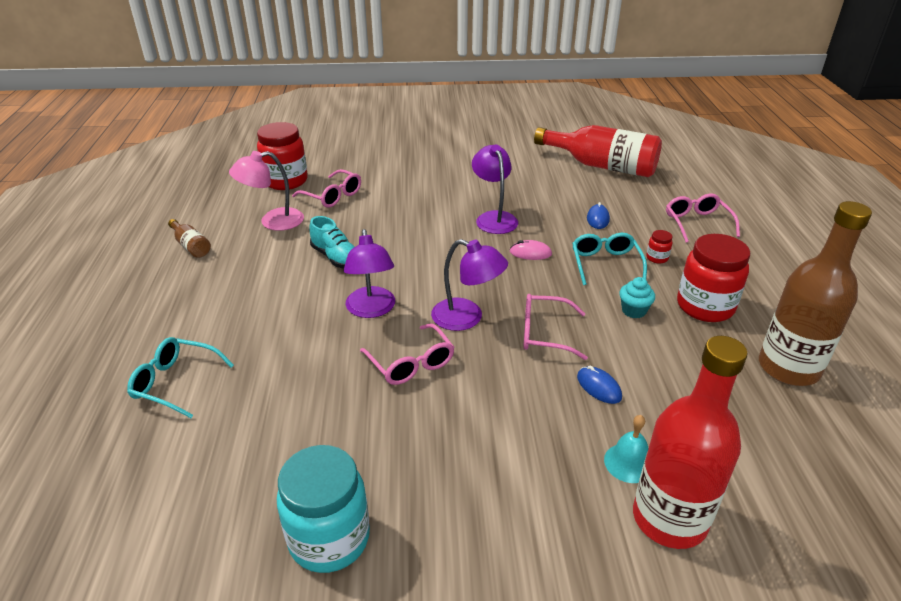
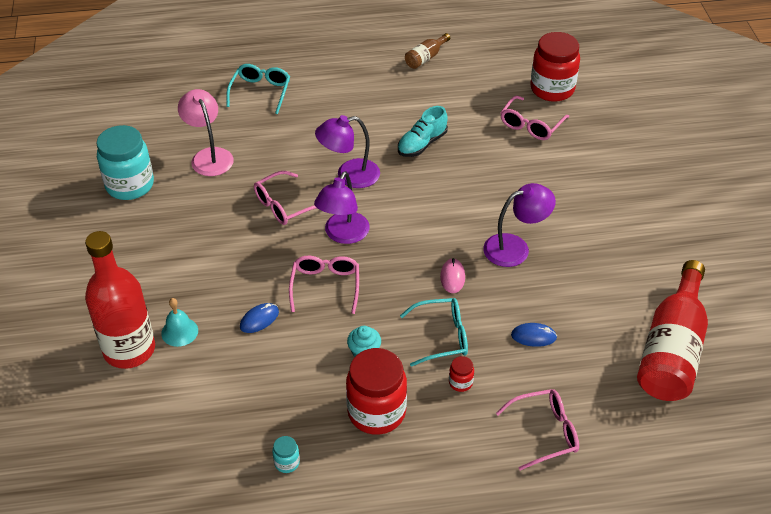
camera: 85 degrees right, 10 degrees up
(273, 221) = (474, 95): pink lamp -> pink lamp (209, 156)
(788, 368) = (287, 463): brown bottle -> turquoise jar

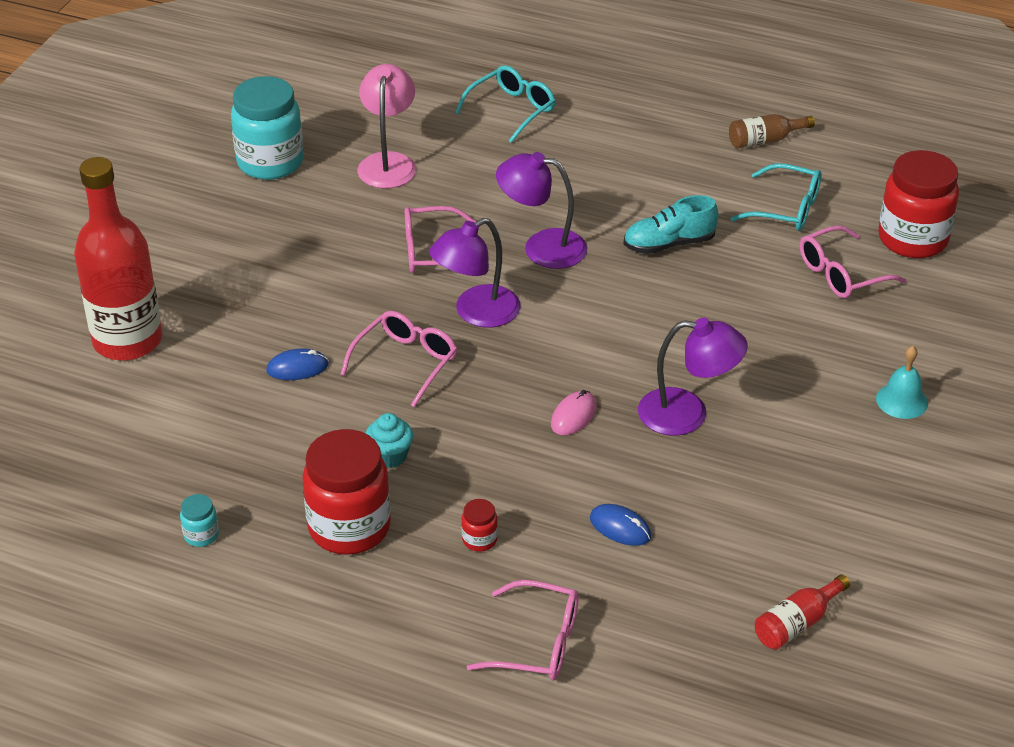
camera: 30 degrees right, 5 degrees down
(179, 332) = (197, 344): turquoise bell -> turquoise bell (902, 400)
(441, 337) = (500, 478): turquoise glasses -> turquoise glasses (785, 209)
(671, 350) = (797, 623): red bottle -> red bottle, size x0.44

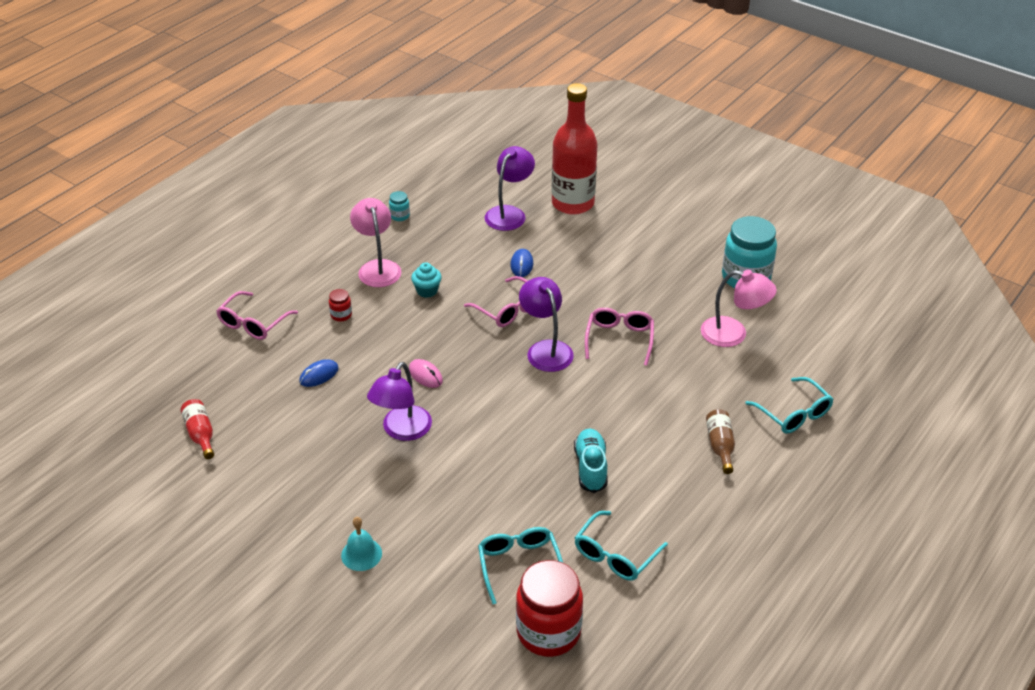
camera: 105 degrees right, 0 degrees up
(349, 527) = (377, 267): red jar -> pink lamp
(542, 247) = (608, 395): purple lamp -> purple lamp (509, 213)
(765, 140) = (719, 570): brown bottle -> brown bottle (720, 446)
(842, 273) = (519, 566): pink glasses -> turquoise glasses

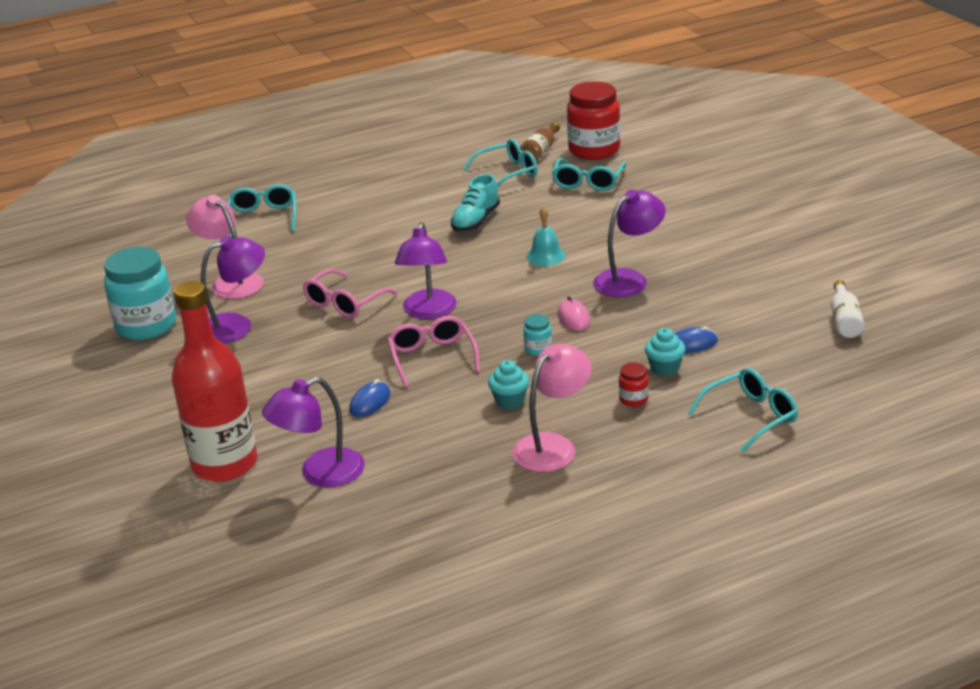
camera: 150 degrees left, 10 degrees down
(200, 434) = (845, 320): red bottle -> white bottle
(253, 323) = (750, 417): pink glasses -> turquoise glasses
(330, 347) = (664, 368): none -> turquoise cupcake
(361, 554) = (715, 211): turquoise bell -> turquoise bell (545, 256)
(377, 267) = (553, 446): pink lamp -> pink lamp turned 150 degrees counterclockwise
(400, 216) = (473, 513): turquoise jar -> turquoise jar (538, 349)
(680, 296) = (236, 326): none -> purple lamp
(720, 446) = (351, 212): brown bottle -> brown bottle (540, 151)

